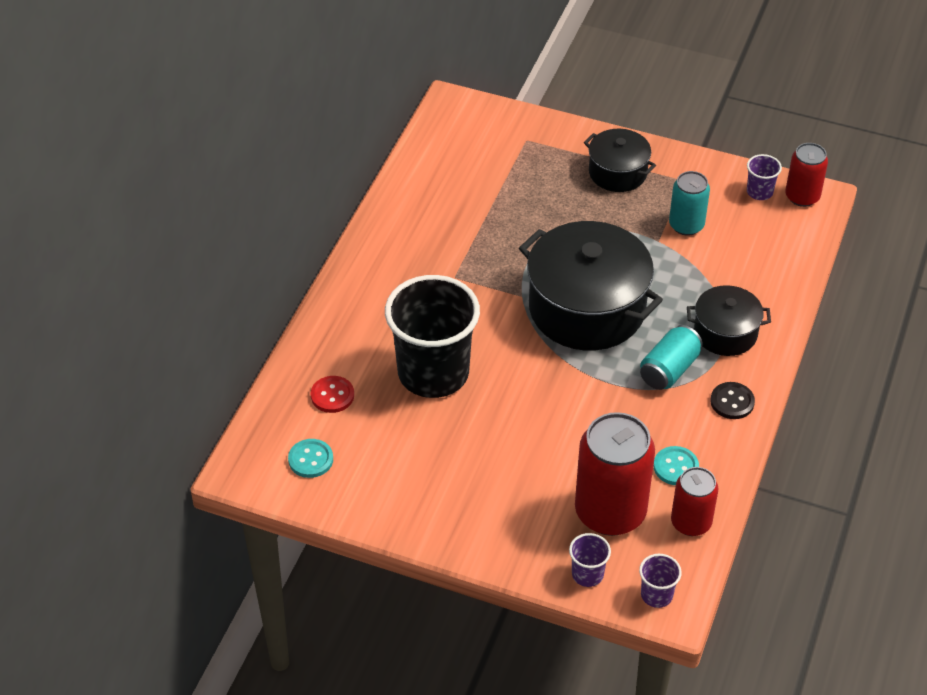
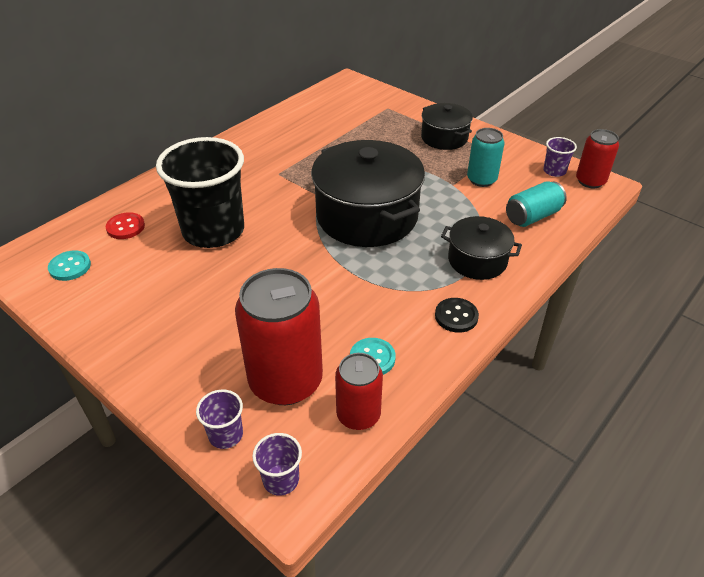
camera: 20 degrees right, 5 degrees down
(669, 370) = (411, 276): turquoise can -> turquoise can (532, 216)

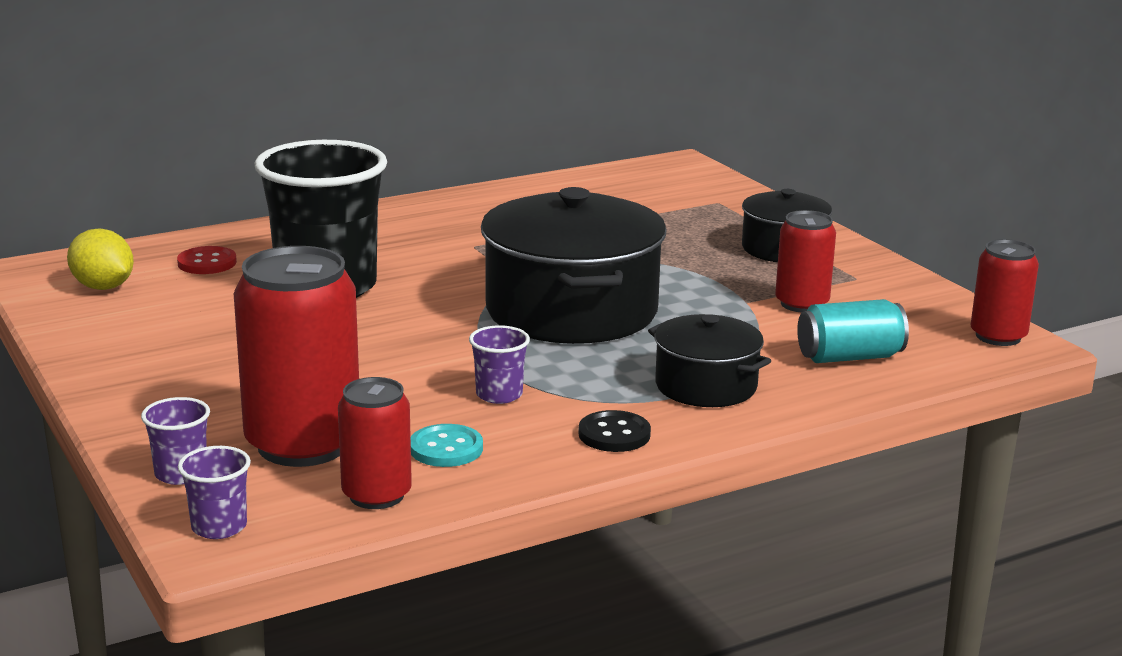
camera: 20 degrees right, 20 degrees down
(70, 267) = (103, 287): turquoise button -> yellow lemon
(481, 180) = (802, 304): turquoise can -> red can
(554, 171) = (943, 315): purple cup -> purple cup (499, 395)

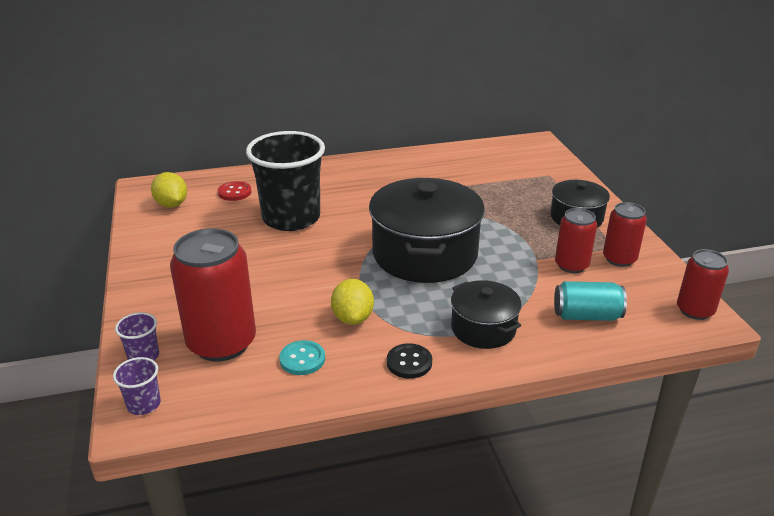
camera: 15 degrees right, 10 degrees up
(376, 495) = (244, 392): red can -> red can (619, 259)
(499, 395) = (353, 318): purple cup -> yellow lemon

